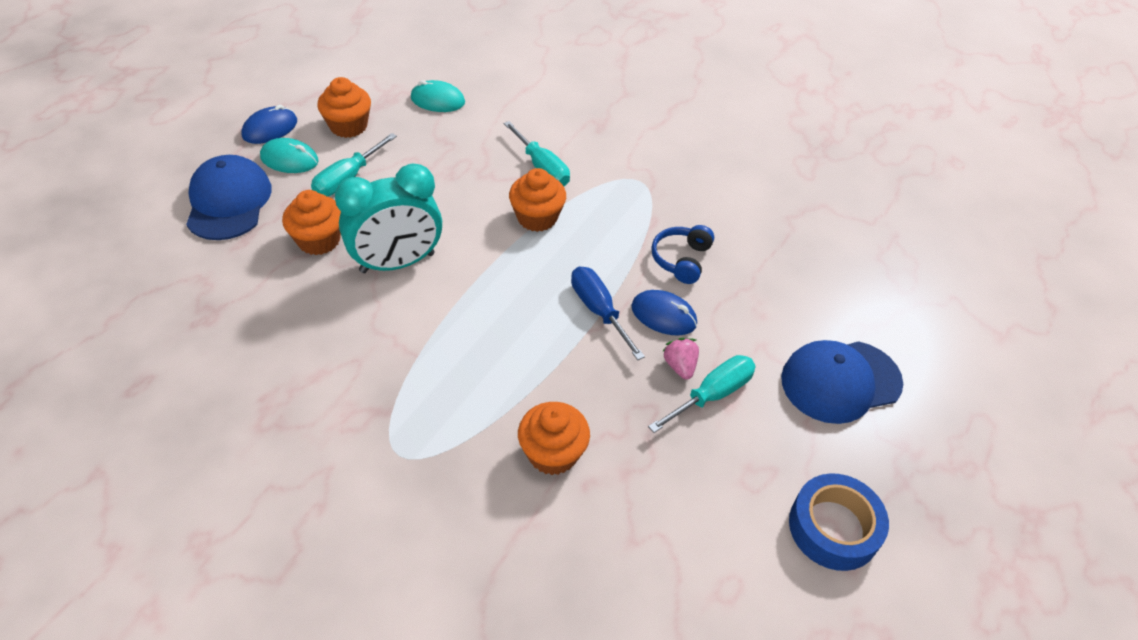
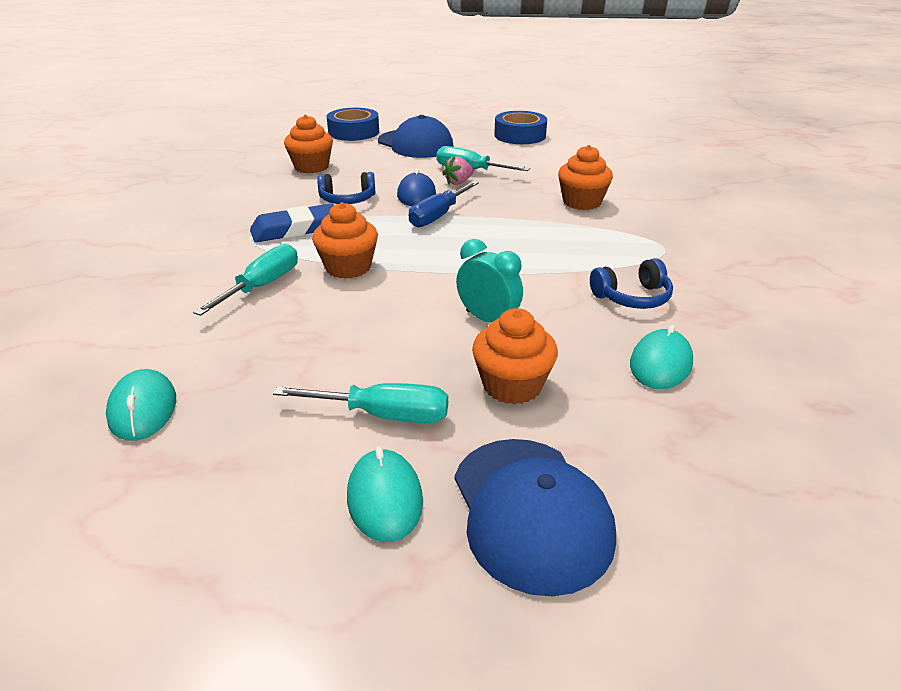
camera: 115 degrees left, 15 degrees down
(228, 202) = (531, 512): blue cap -> blue cap turned 75 degrees counterclockwise
(264, 325) = (660, 364): none -> turquoise mouse
(270, 129) = (318, 576): blue mouse -> none
(347, 366) = (632, 297): none -> blue headphones
(348, 126) = (257, 474): orange cupcake -> orange cupcake (311, 167)
(397, 263) = (488, 319): turquoise clock -> turquoise clock, size x0.59
(633, 208) = (296, 229): none -> blue eraser
(919, 336) = (353, 132): none -> blue tape

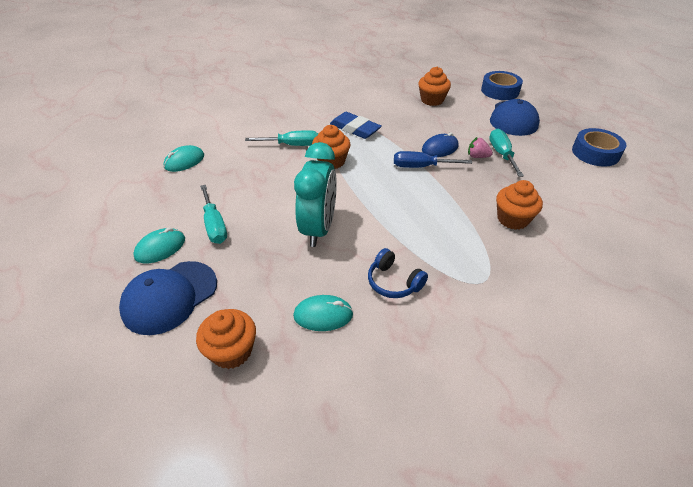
camera: 60 degrees right, 10 degrees up
(347, 200) = (405, 129): blue headphones -> none
(488, 319) = (318, 229): turquoise clock -> turquoise clock, size x1.69
(512, 385) = (262, 259): orange cupcake -> orange cupcake (232, 351)

